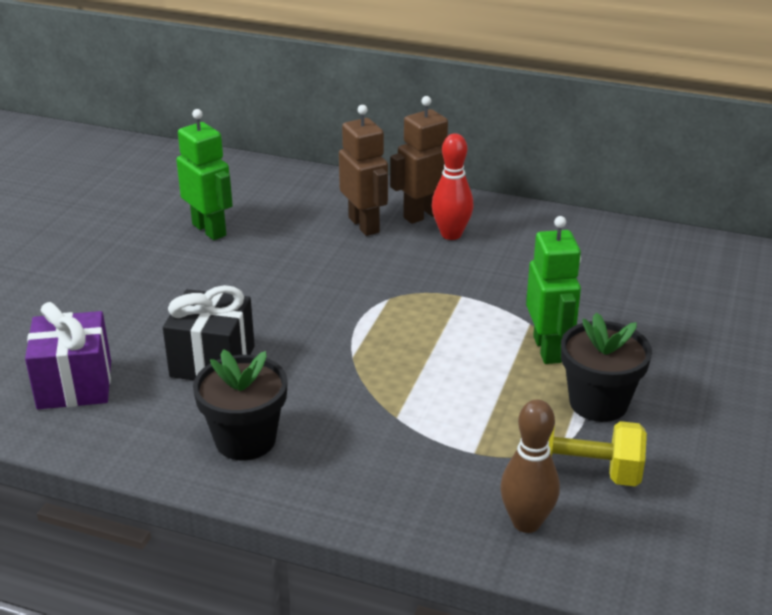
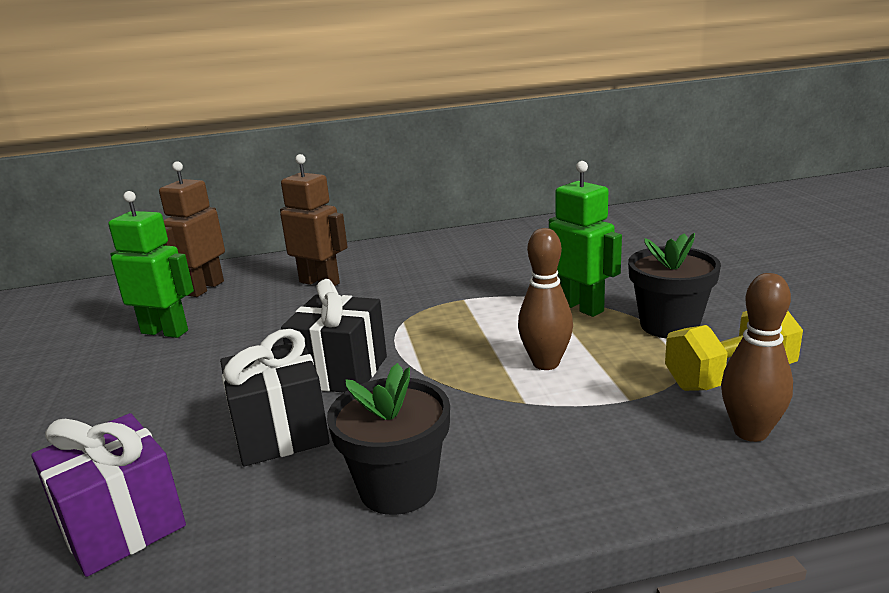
camera: 30 degrees left, 10 degrees down
(296, 327) = (340, 371): none -> black gift
(423, 215) = (364, 262): brown robot -> brown robot (204, 288)
(451, 234) = (403, 266): red bowling pin -> none
(451, 391) = (545, 363): none -> brown bowling pin

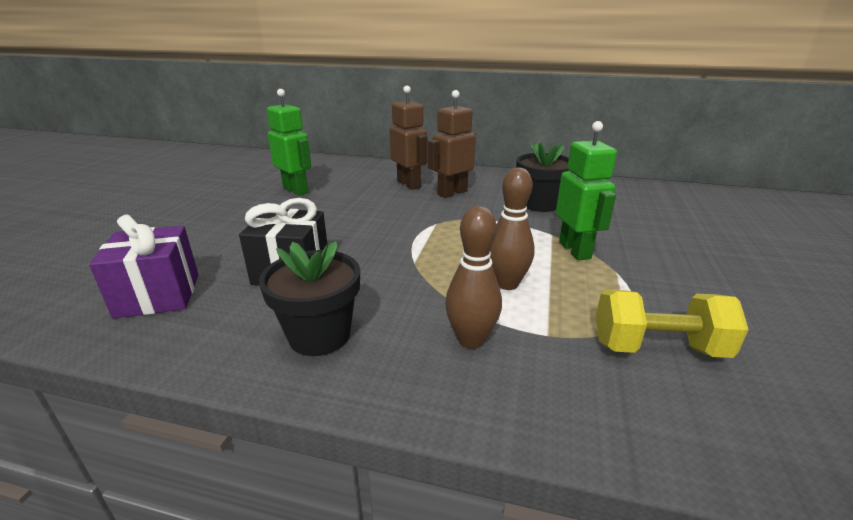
camera: 25 degrees right, 5 degrees up
(204, 288) = (341, 171): brown robot -> brown robot (452, 193)
(340, 371) = (364, 244): black gift -> none
(669, 325) = (639, 286): black flower pot -> black flower pot (540, 204)
(750, 432) = (633, 405): brown bowling pin -> brown bowling pin (471, 340)

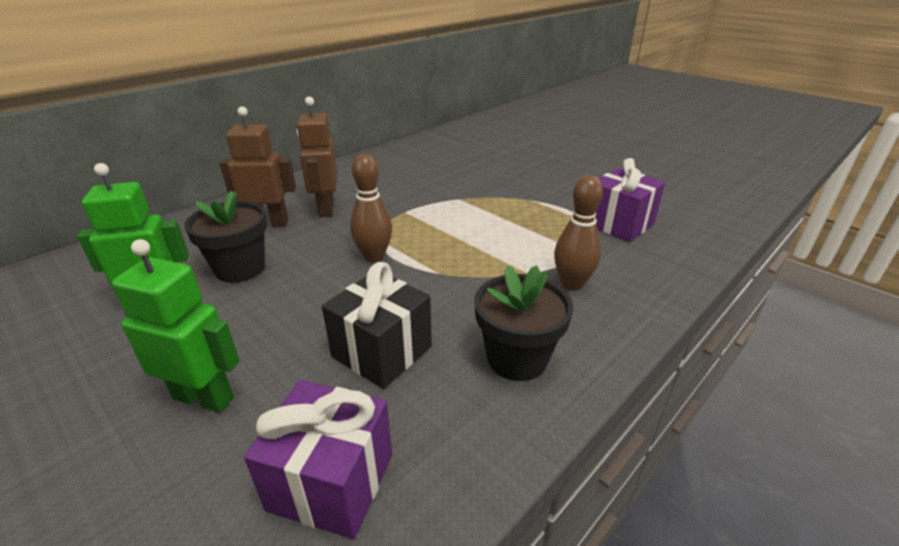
camera: 60 degrees left, 5 degrees up
(507, 284) = (512, 243): brown bowling pin -> brown bowling pin (374, 257)
(540, 204) = (404, 182): black flower pot -> black flower pot (240, 268)
(575, 250) = (491, 200): green robot -> green robot (204, 397)
(658, 348) = (619, 224): yellow dumbbell -> purple gift

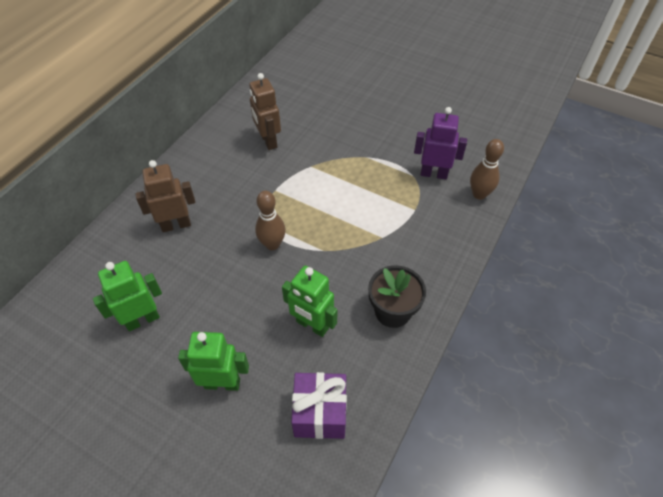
camera: 15 degrees left, 20 degrees up
(240, 268) = (182, 276): black flower pot -> none
(325, 209) = (212, 199): brown robot -> brown robot (268, 141)
(382, 352) = (312, 325): black gift -> green robot
(572, 284) = (412, 242): brown bowling pin -> brown bowling pin (479, 194)
(619, 224) = (433, 174): purple gift -> purple robot

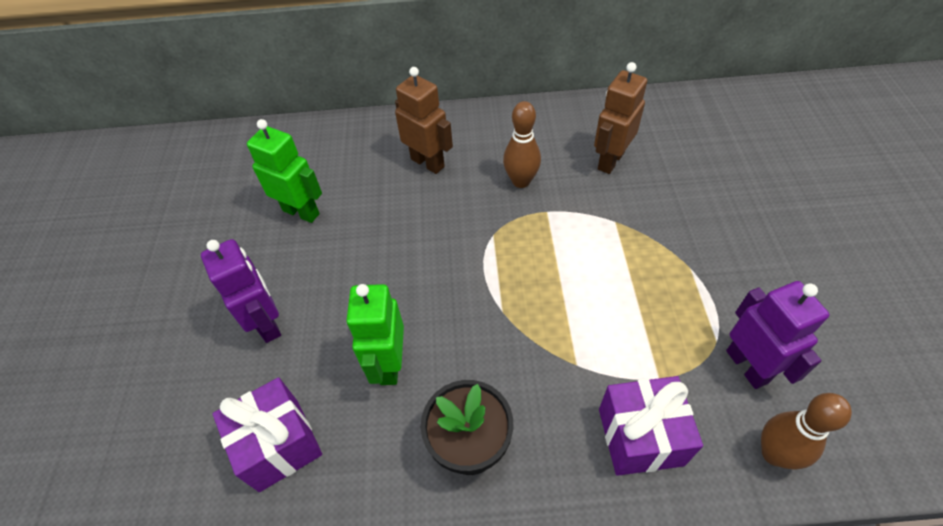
camera: 60 degrees right, 0 degrees up
(222, 383) = (267, 323): green robot -> purple robot
(272, 244) = (470, 256): brown bowling pin -> brown bowling pin (521, 181)
(438, 236) = (640, 436): none -> purple gift

